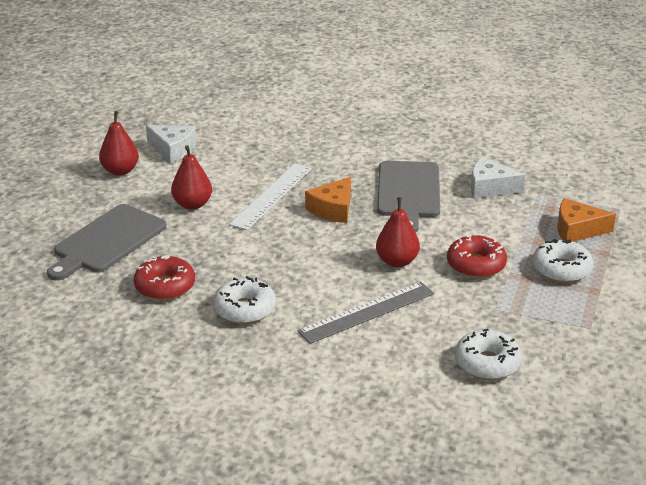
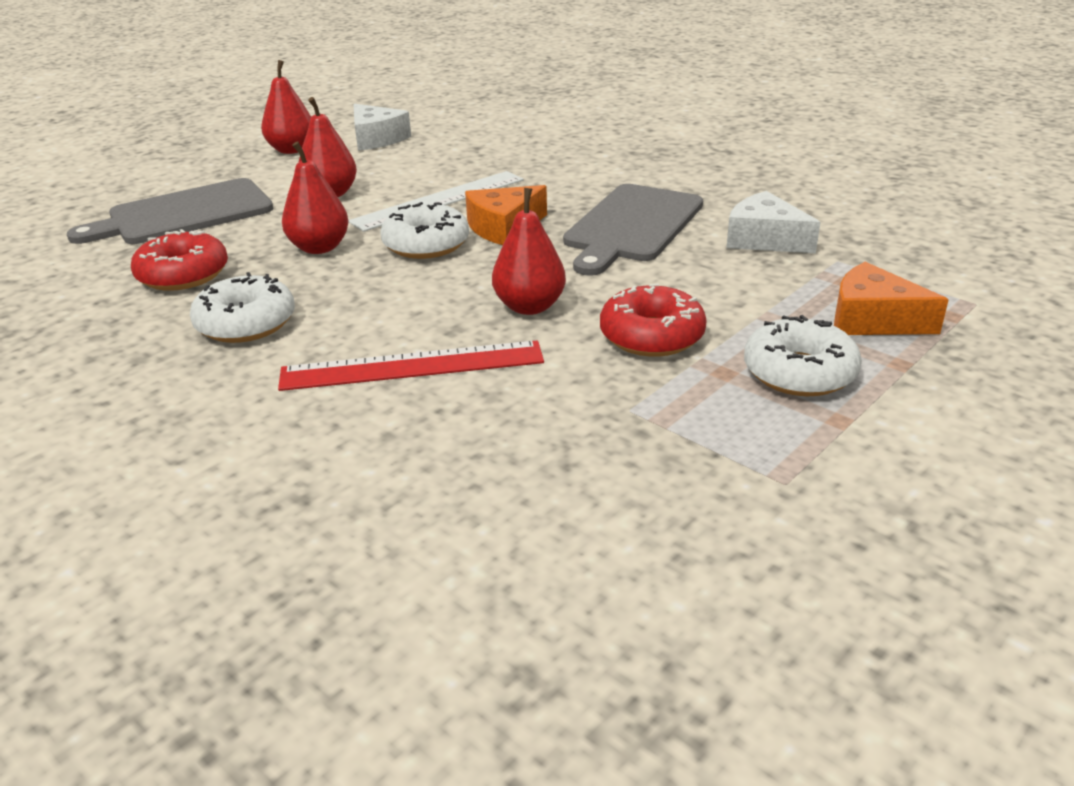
camera: 25 degrees right, 0 degrees up
(231, 248) = (319, 248): none -> red pear
(367, 312) = (412, 366): grey ruler -> red ruler
(487, 363) = (532, 497): white donut -> white donut (426, 244)

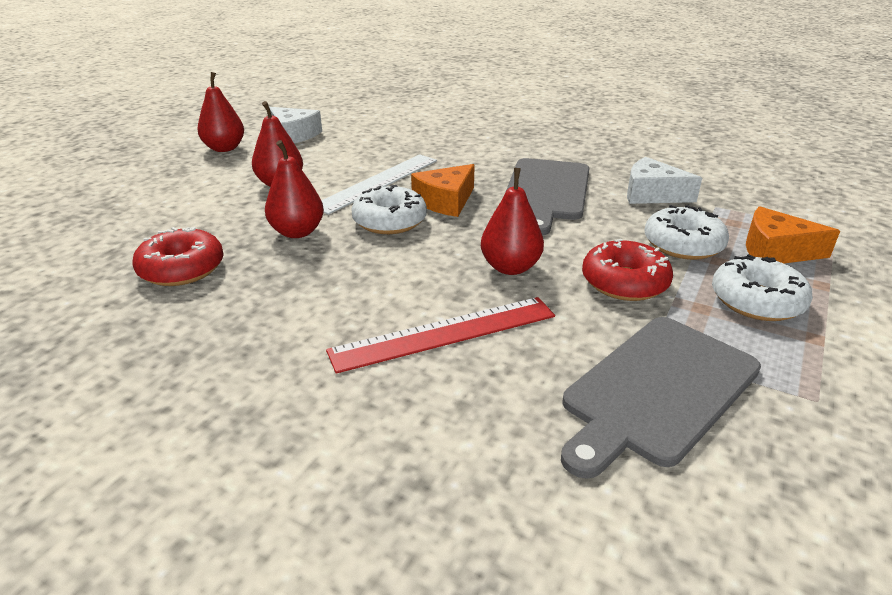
camera: 15 degrees left, 0 degrees up
(184, 214) = (153, 212): grey cutting board -> grey cutting board (657, 390)
(246, 323) = (268, 310): white donut -> white donut (683, 244)

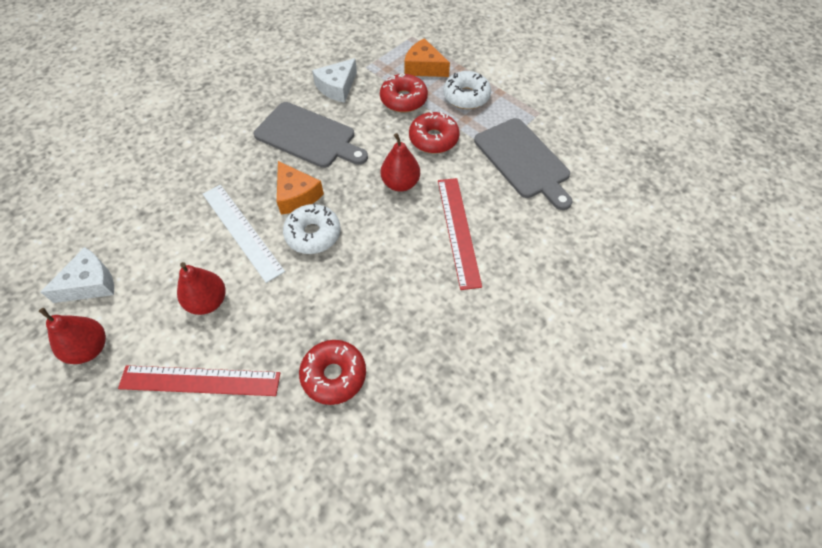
camera: 75 degrees left, 25 degrees up
(185, 198) = (200, 380): none -> red ruler
(297, 232) = (305, 295): red pear -> none
(683, 244) = (403, 99): white donut -> red donut
(775, 251) = (424, 67): orange cheese -> orange cheese turned 90 degrees clockwise

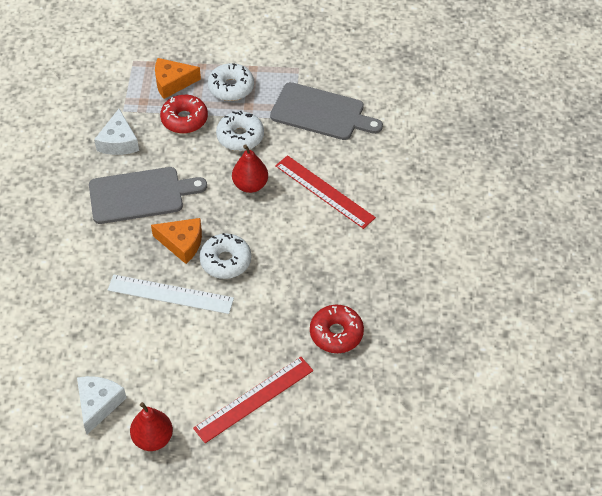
camera: 40 degrees left, 5 degrees down
(208, 301) = (201, 353): red pear -> none
(433, 139) = (240, 136): red donut -> white donut

